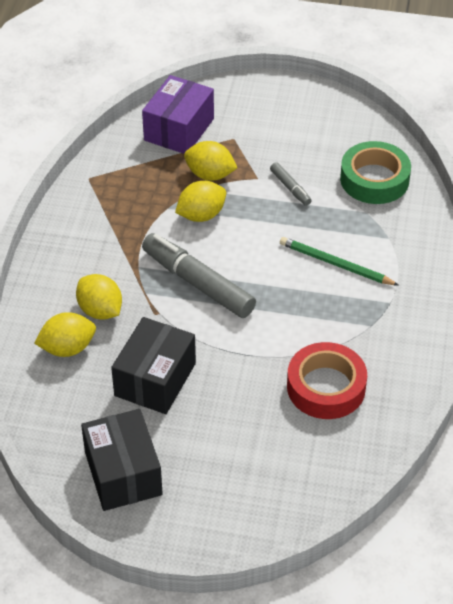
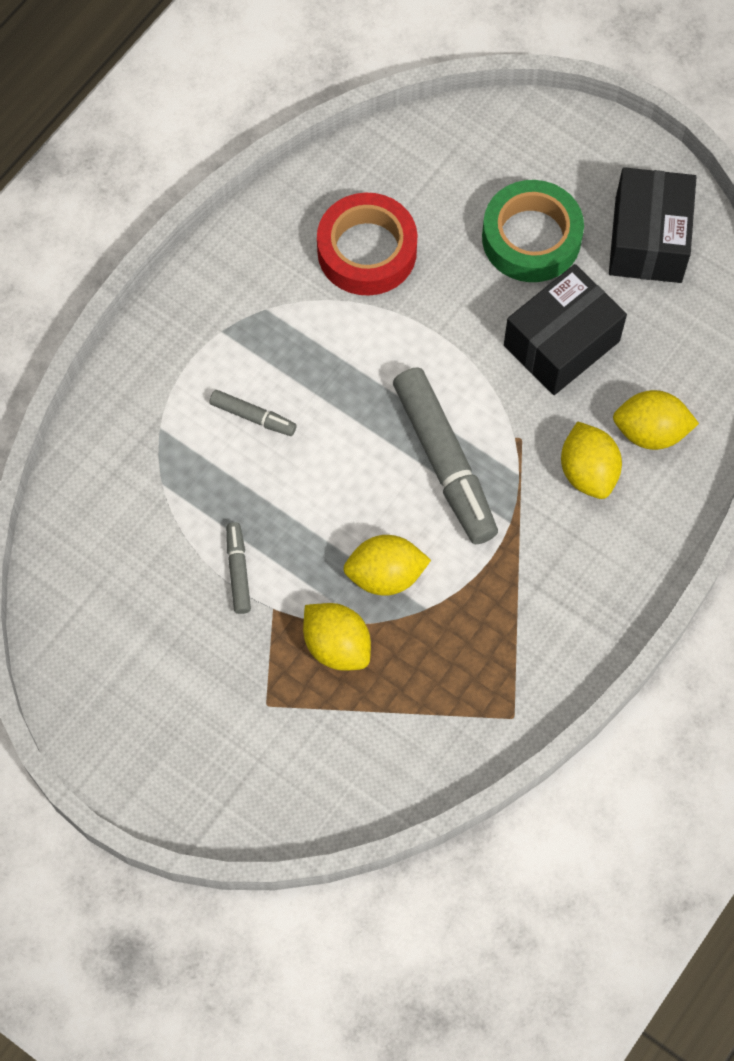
camera: 155 degrees left, 20 degrees up
(179, 129) = (338, 760): purple box -> none
(335, 264) = (253, 416): green pencil -> grey marker
(374, 179) = (114, 535): green tape -> green tape (531, 238)

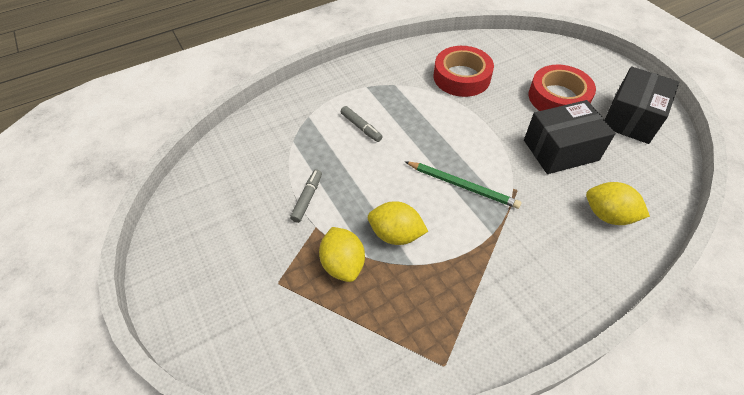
camera: 25 degrees right, 15 degrees down
(444, 462) = (462, 186): grey marker -> green pencil
(531, 238) = (558, 97): green tape -> red tape
(588, 472) = (556, 223): yellow lemon -> none

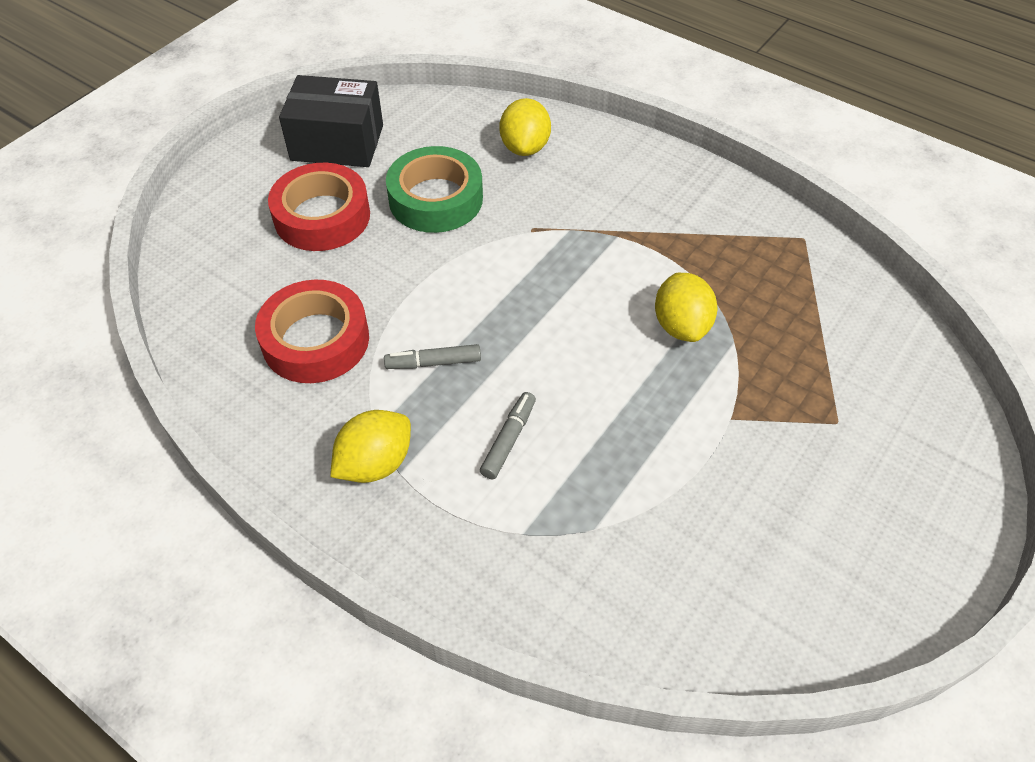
camera: 115 degrees left, 0 degrees up
(307, 198) = (693, 450): grey marker -> grey marker (433, 363)
(343, 264) = (761, 364): yellow lemon -> yellow lemon (375, 463)
(462, 186) = (558, 281): green pencil -> none
(560, 150) = (436, 199): black box -> green tape

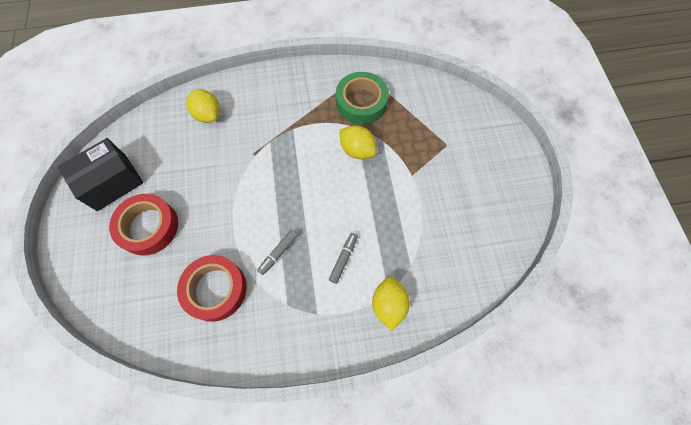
camera: 45 degrees left, 15 degrees up
(375, 463) = (303, 319): yellow lemon -> yellow lemon (388, 305)
(436, 199) = (194, 173): green tape -> green tape (361, 102)
(509, 439) = (343, 259): grey marker -> grey marker turned 45 degrees clockwise

